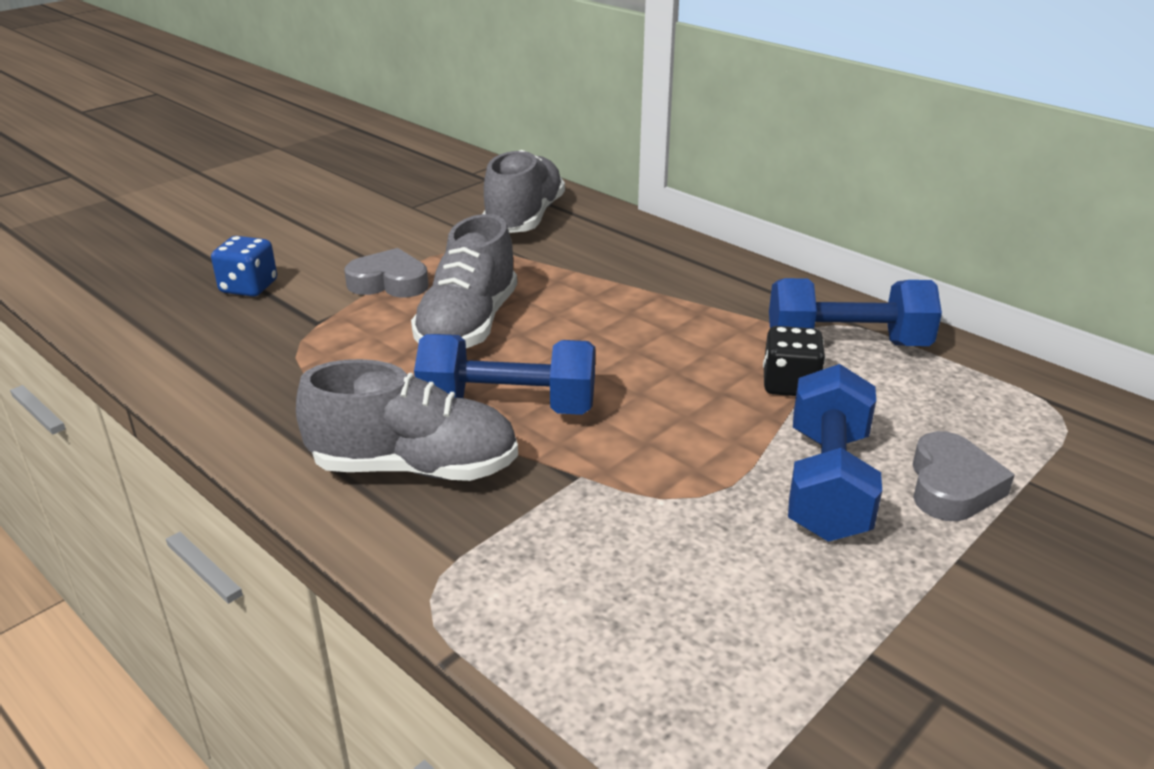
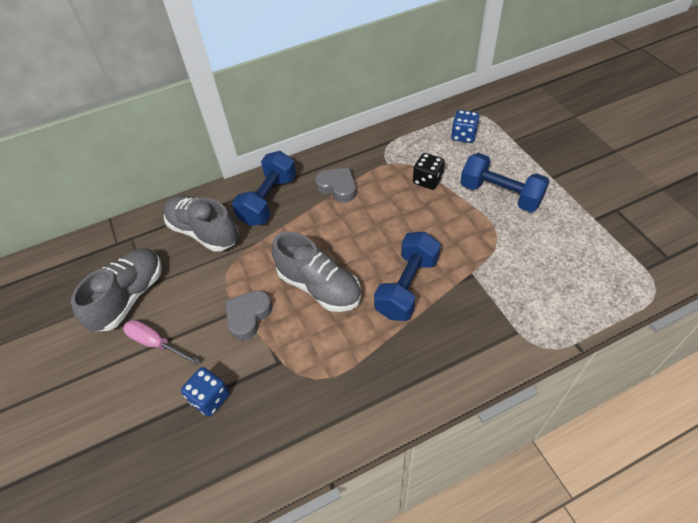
camera: 65 degrees left, 20 degrees up
(324, 234) = (155, 343): none -> pink screwdriver
(415, 467) = (445, 336): grey shoe -> grey shoe (129, 297)
(847, 344) = (403, 151): blue dumbbell -> blue dumbbell (268, 200)
(952, 486) = (511, 161): grey heart -> grey heart (338, 187)
(967, 408) = (463, 136): none -> blue dice

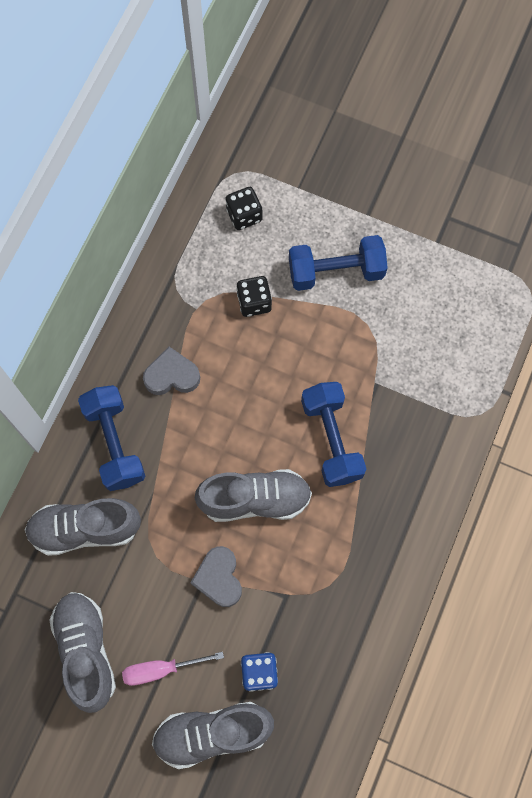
camera: 45 degrees left, 20 degrees up
(139, 412) = (212, 733): none -> grey shoe
(463, 136) = (244, 215): blue dice -> black dice

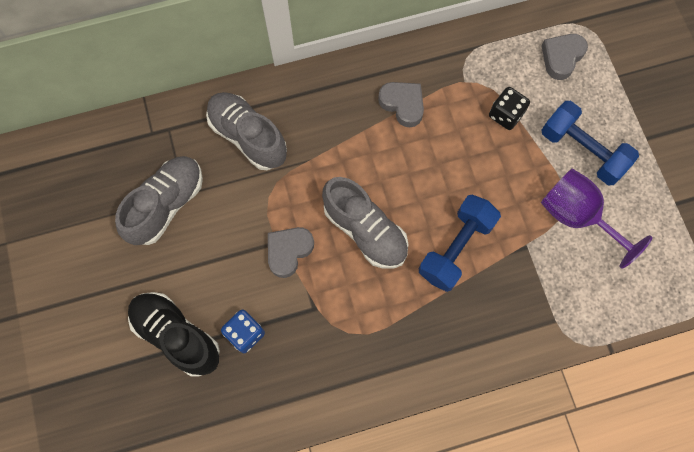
camera: 50 degrees right, 0 degrees up
(115, 443) = (323, 107): blue dumbbell -> none
(161, 669) = (193, 264): pink screwdriver -> none
(212, 733) = (177, 335): grey shoe -> black shoe
(244, 215) = (561, 57): black dice -> grey heart
(384, 324) = (576, 216): none -> purple goblet

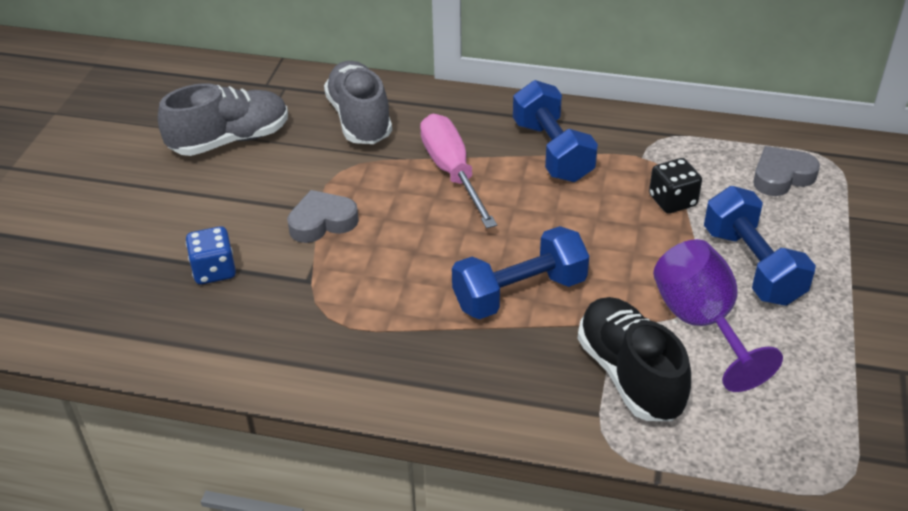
camera: 30 degrees right, 30 degrees down
(177, 335) = (143, 243): black shoe -> black shoe (629, 375)
(347, 159) = (452, 172): none -> pink screwdriver
(365, 230) = (422, 237): grey shoe -> none
(402, 104) = (552, 151): grey heart -> blue dumbbell

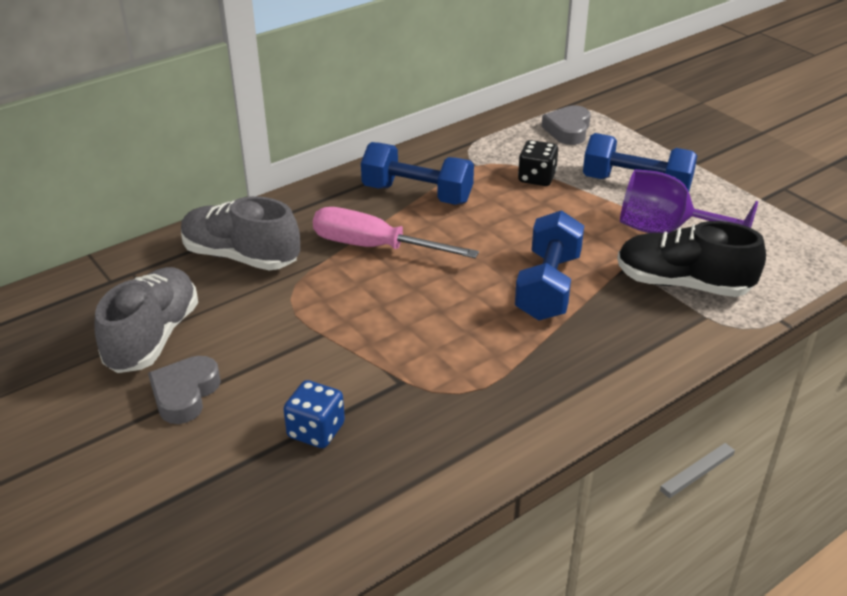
camera: 50 degrees left, 5 degrees down
(322, 222) = (339, 339): grey heart -> grey heart (185, 394)

